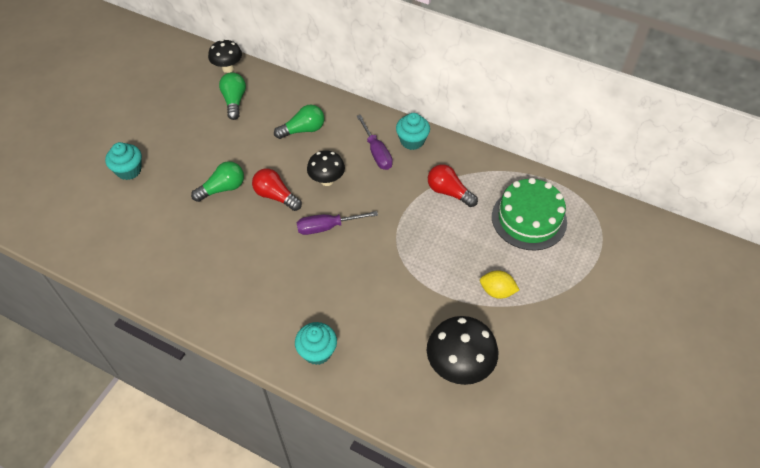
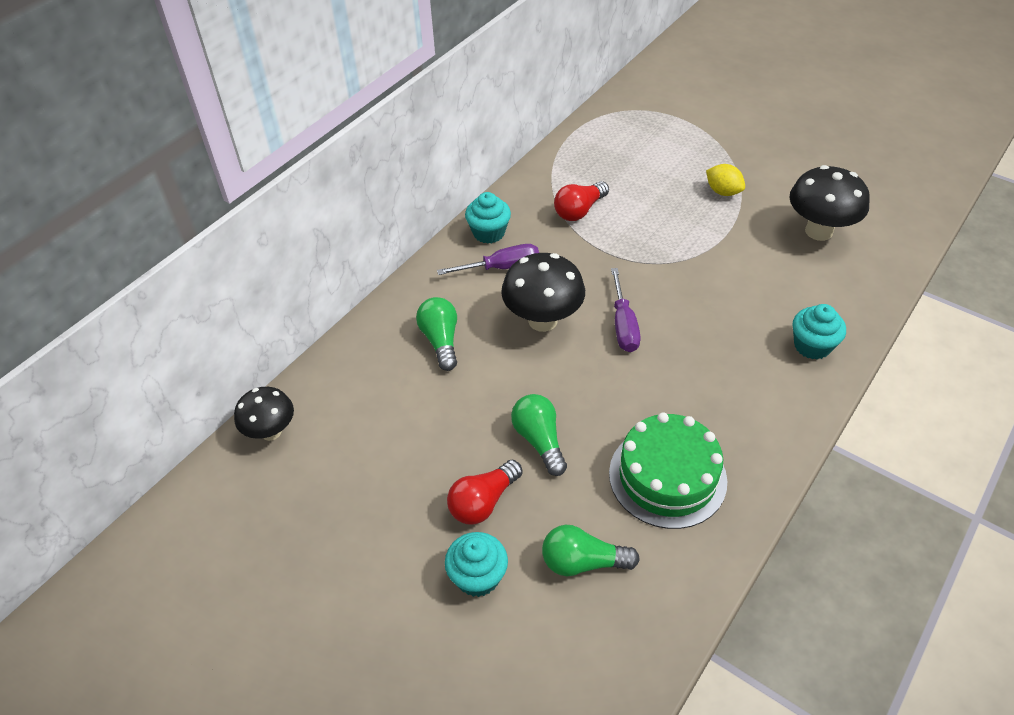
camera: 80 degrees left, 5 degrees down
(234, 101) = (354, 423): green light bulb -> green light bulb (583, 562)
(276, 196) = (563, 377): red light bulb -> red light bulb (483, 502)
(327, 180) = (543, 320): black mushroom -> black mushroom, size x1.55
(497, 291) = (723, 192): yellow lemon -> yellow lemon turned 75 degrees counterclockwise
(529, 219) = (626, 155): green cake -> green cake (667, 476)

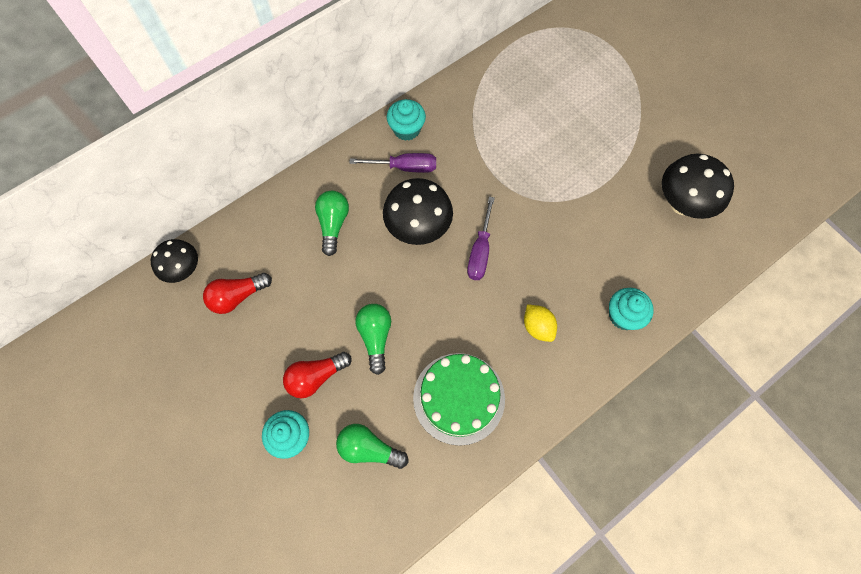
camera: 15 degrees right, 20 degrees up
(579, 210) = (489, 127): red light bulb -> red light bulb (237, 296)
(723, 192) = (618, 140): yellow lemon -> yellow lemon (537, 327)

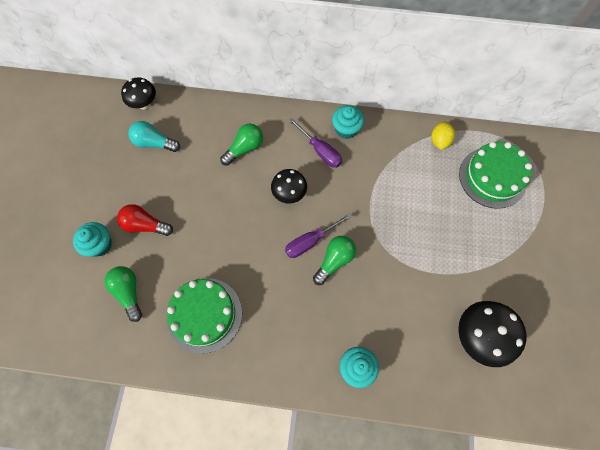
camera: 45 degrees right, 0 degrees up
(237, 296) = (154, 143): red light bulb -> turquoise light bulb
(375, 337) = (198, 234): green light bulb -> green light bulb (334, 261)
(418, 228) = (289, 194): black mushroom -> black mushroom, size x0.65
(537, 327) = (295, 320): yellow lemon -> yellow lemon (439, 141)
(566, 69) = (492, 177): none -> green cake

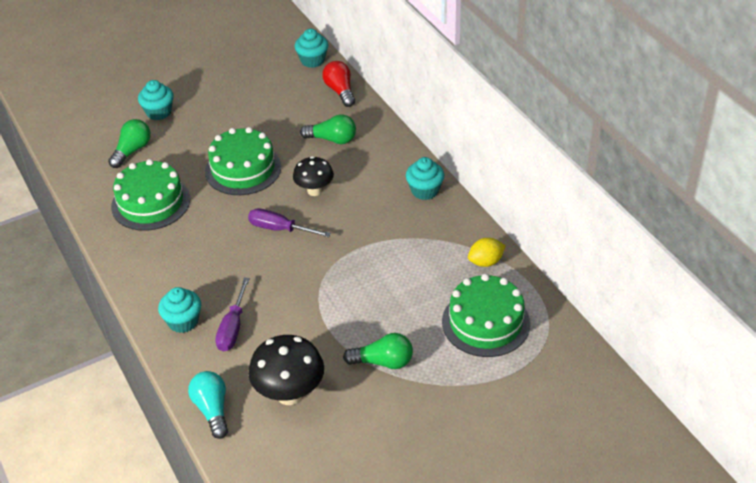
camera: 55 degrees right, 25 degrees down
(144, 104) = (312, 60): black mushroom -> turquoise cupcake
(145, 225) = (199, 126): red light bulb -> red light bulb (340, 91)
(154, 143) = (281, 87): turquoise light bulb -> turquoise light bulb (212, 410)
(224, 226) = (243, 169): none -> green cake
(320, 150) = (381, 186): purple screwdriver -> purple screwdriver (233, 327)
(334, 261) = (275, 254): green light bulb -> green light bulb (383, 362)

